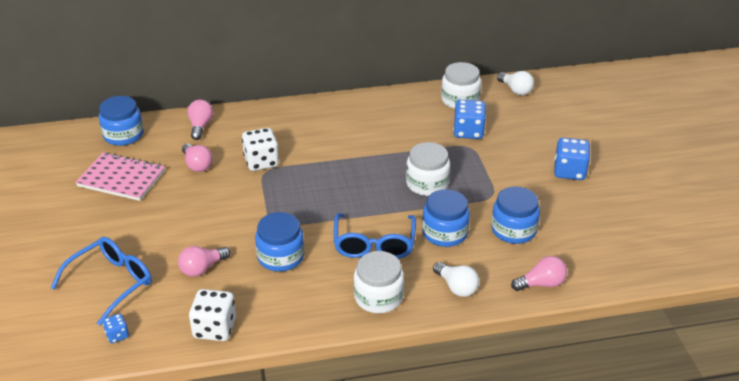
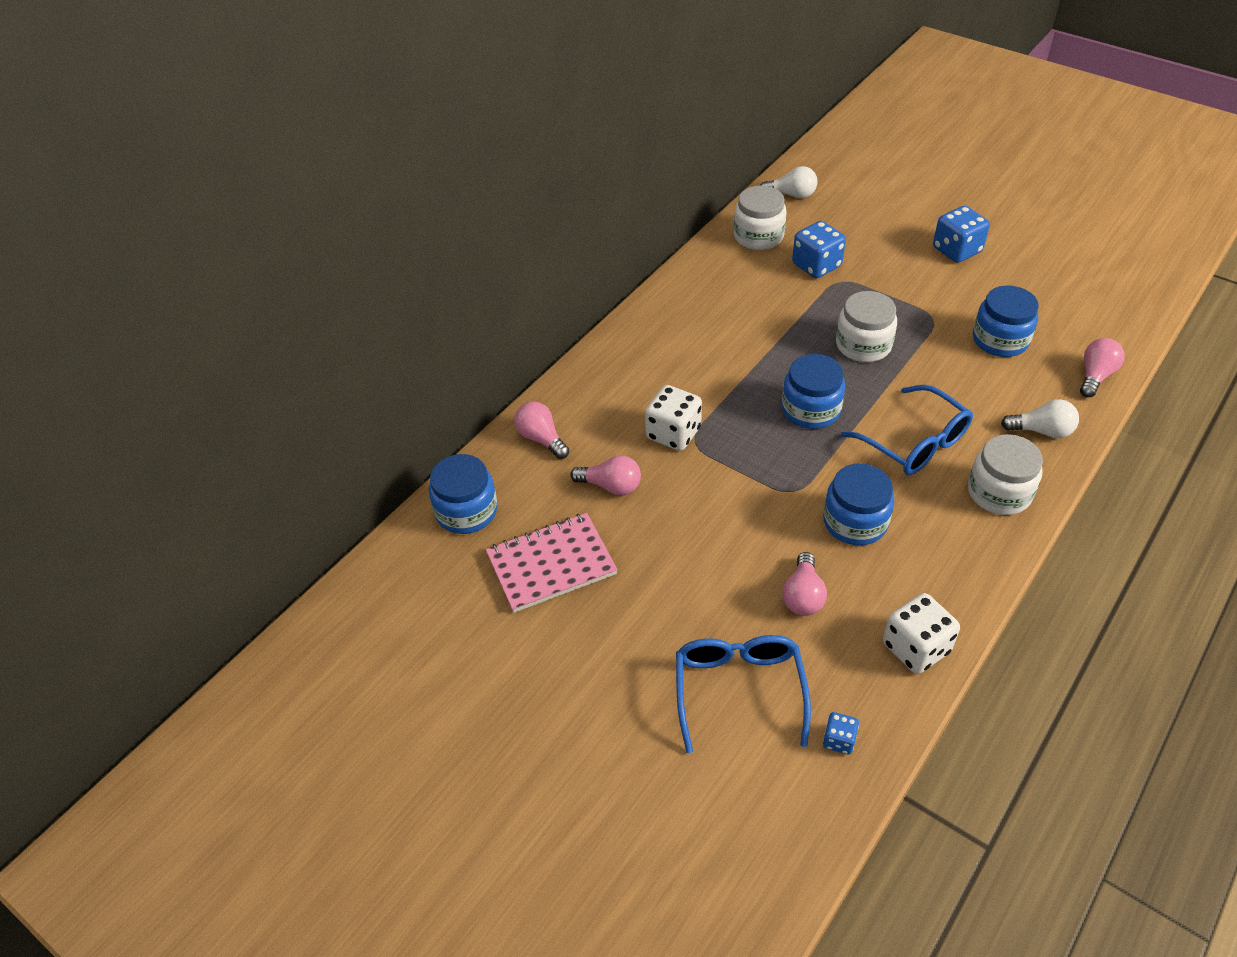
camera: 40 degrees left, 10 degrees up
(445, 233) = (953, 385): blue jar -> blue jar (811, 409)

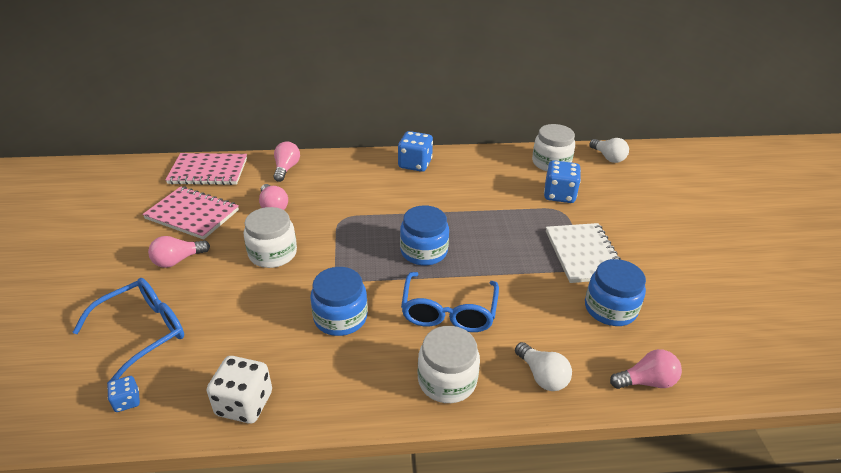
camera: 45 degrees right, 10 degrees down
(466, 511) = (208, 171): blue jar -> pink notebook
(673, 433) = (340, 209): white dice -> none
(803, 596) = (249, 323): pink light bulb -> pink light bulb (178, 260)
(863, 345) = (513, 246): white jar -> white jar (273, 253)
(918, 308) = (584, 254): none -> white notebook
(956, 250) = (670, 246): blue dice -> blue dice (415, 164)

